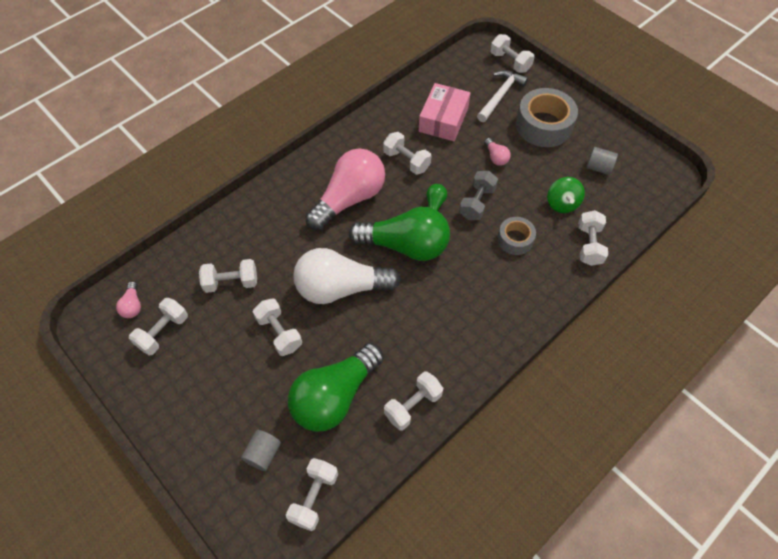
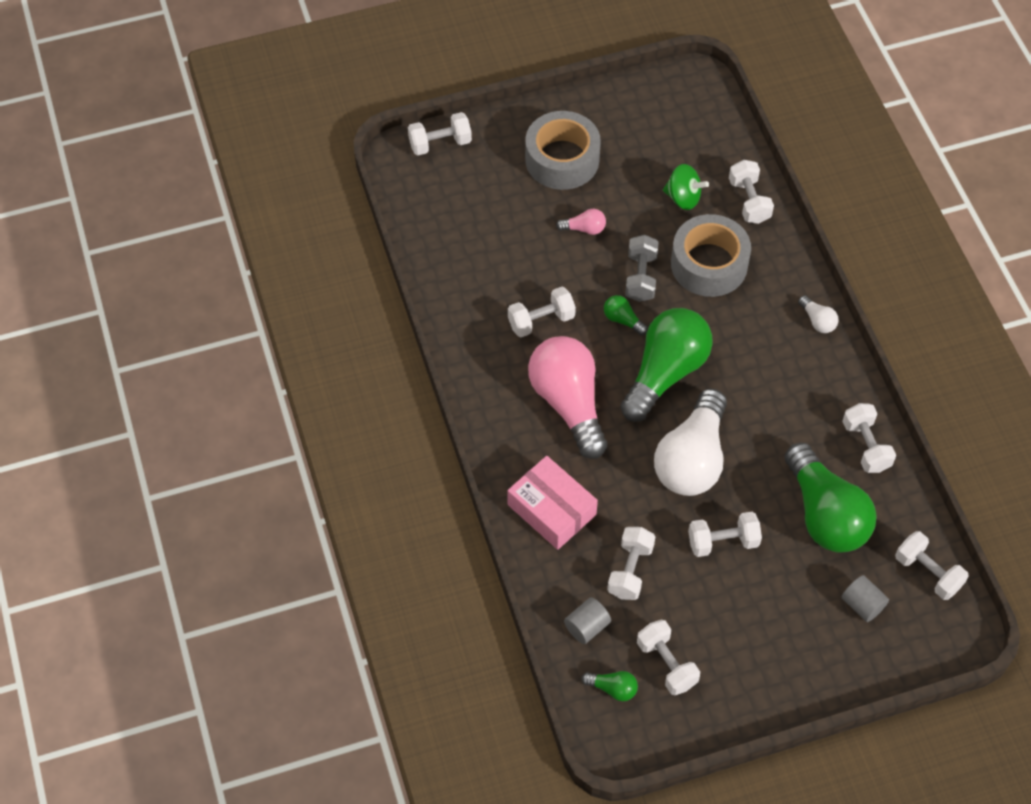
camera: 65 degrees left, 0 degrees up
(133, 305) = (612, 688): pink light bulb -> green light bulb
(443, 120) = (496, 255): pink box -> pink box (551, 509)
(477, 203) = (641, 277): grey dumbbell -> grey dumbbell turned 45 degrees clockwise
(500, 95) = (490, 179): white hammer -> none
(510, 329) = (817, 321): none -> white light bulb
(515, 239) = (709, 264): grey tape -> grey tape, size x1.76
(589, 245) = (749, 201): white dumbbell -> white dumbbell turned 45 degrees clockwise
(598, 168) = (652, 139): grey cylinder -> grey cylinder (586, 627)

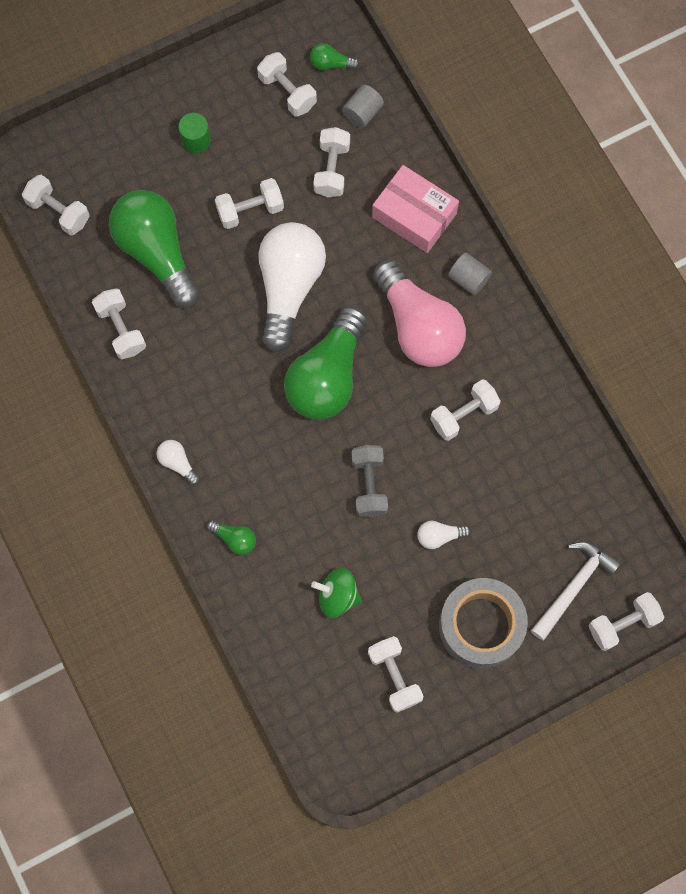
camera: 170 degrees right, 15 degrees up
(474, 175) = (574, 586): none -> white hammer
(584, 229) = (439, 536): pink light bulb -> white light bulb
(622, 320) = (380, 430): green light bulb -> green light bulb (234, 539)
(709, 264) = (299, 513): grey tape -> none
(749, 201) = (264, 604): white dumbbell -> white dumbbell (394, 676)
(774, 626) = (196, 140): none -> green cylinder
(862, 605) = (117, 172): grey cylinder -> grey cylinder (468, 279)

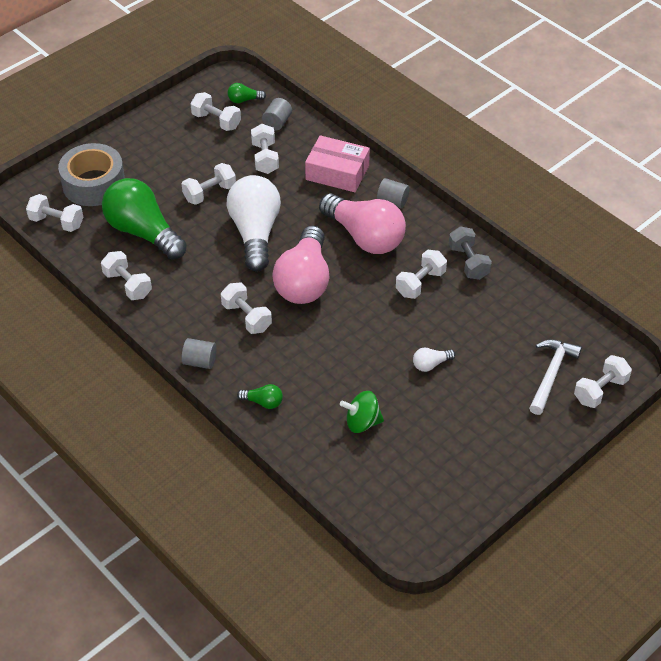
camera: 15 degrees left, 25 degrees down
(178, 463) = (200, 361): white light bulb -> grey cylinder
(196, 140) = (154, 160): green cylinder -> none
(327, 376) = (304, 281): green light bulb -> pink light bulb
(369, 485) = (362, 343): grey dumbbell -> grey dumbbell (468, 262)
(394, 676) = (429, 467): white dumbbell -> white dumbbell (246, 317)
(481, 625) = (487, 416): grey tape -> grey tape (93, 184)

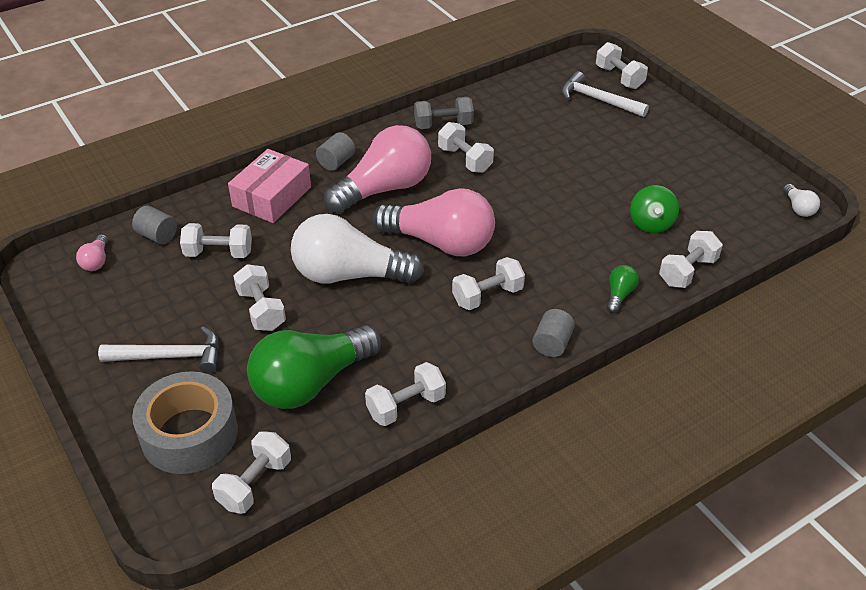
camera: 80 degrees left, 5 degrees down
(158, 159) = (170, 356): none -> white hammer
(216, 121) = (123, 291): white dumbbell -> white dumbbell (687, 271)
(244, 100) = (96, 261): green light bulb -> pink light bulb
(431, 364) = (577, 168): white light bulb -> white light bulb (798, 208)

